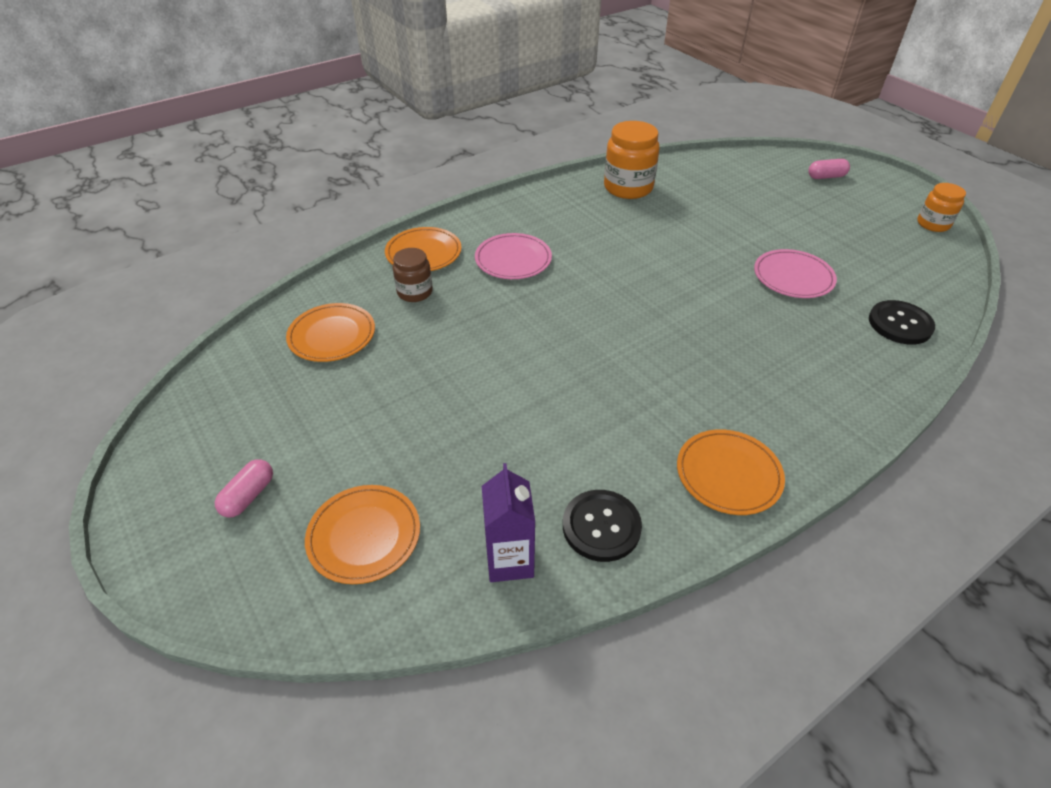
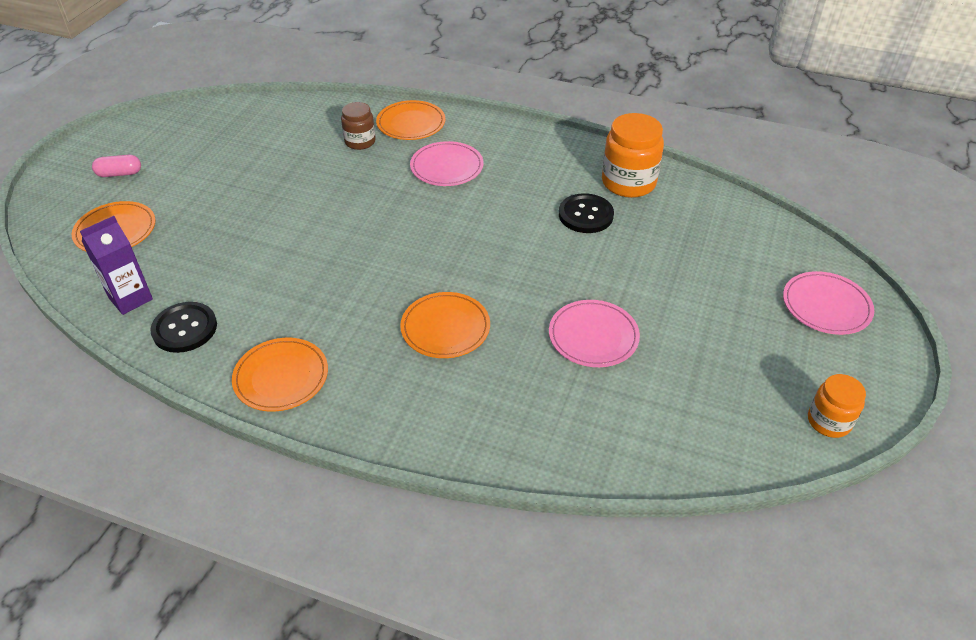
camera: 55 degrees right, 0 degrees up
(332, 335) = (281, 131): orange plate -> orange plate (445, 328)
(826, 177) = (826, 306): pink capsule -> pink plate
(900, 324) = (589, 436): black button -> black button (585, 215)

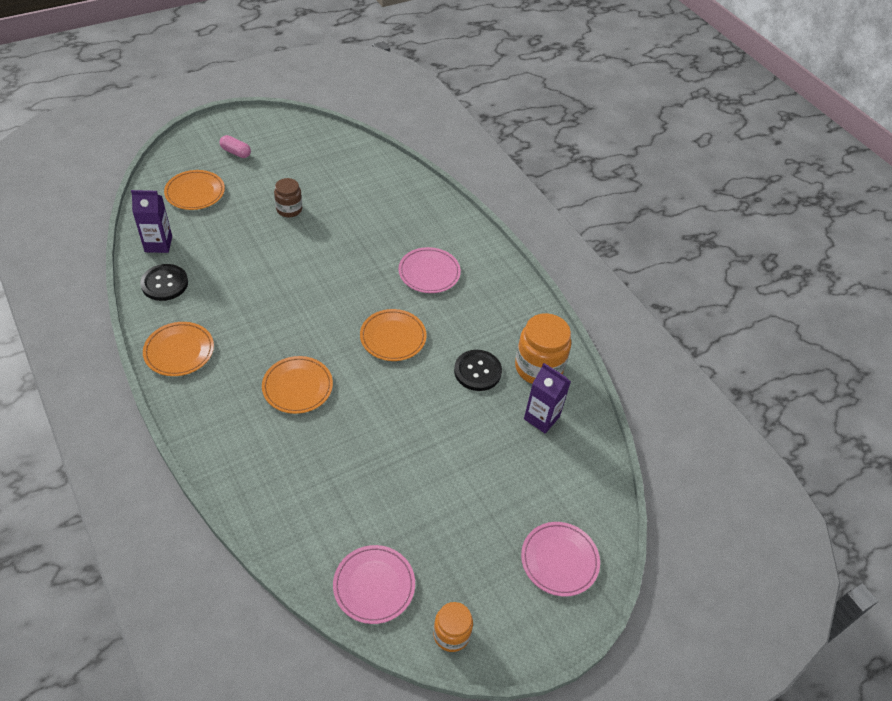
camera: 35 degrees right, 5 degrees up
(360, 141) = (396, 217): brown jar -> brown jar (289, 209)
(411, 123) = (444, 223): orange plate -> orange plate (393, 337)
(593, 336) = (376, 459): pink plate -> pink plate (374, 585)
(678, 216) = (541, 418): none -> purple carton

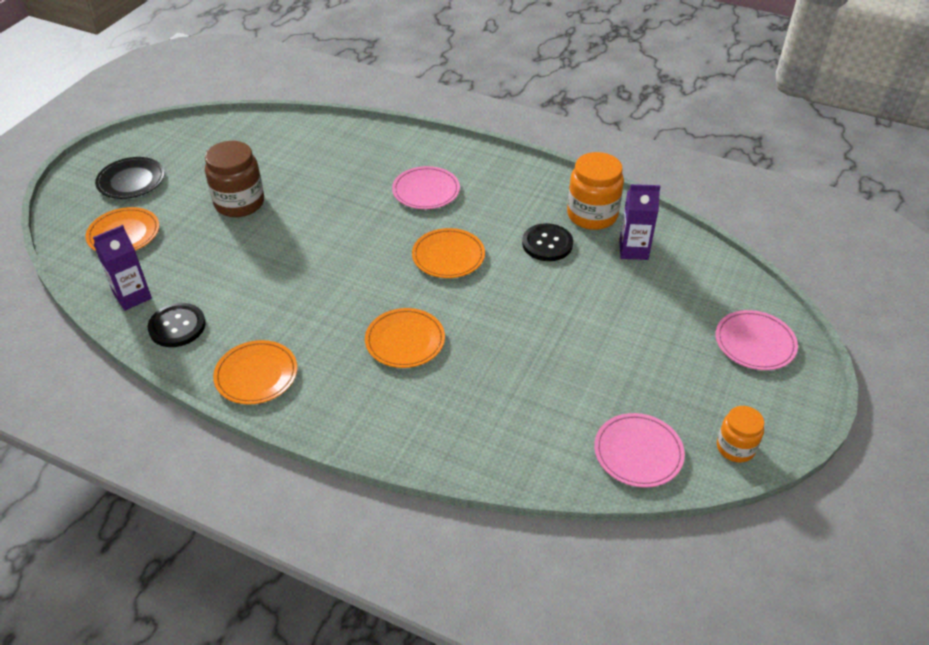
camera: 30 degrees left, 5 degrees down
(236, 152) = (131, 181): pink capsule -> black plate
(289, 209) = (239, 203): brown jar -> brown jar, size x1.66

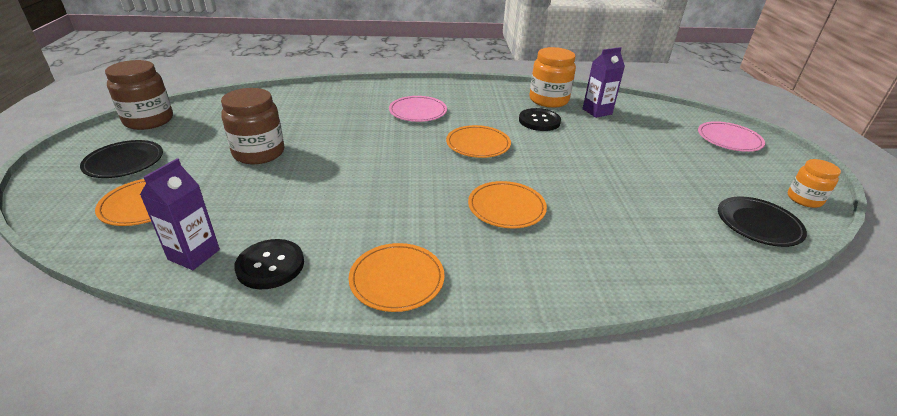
camera: 30 degrees left, 10 degrees down
(173, 132) = (149, 120): none -> brown jar
(638, 452) = (758, 224): pink plate -> black plate

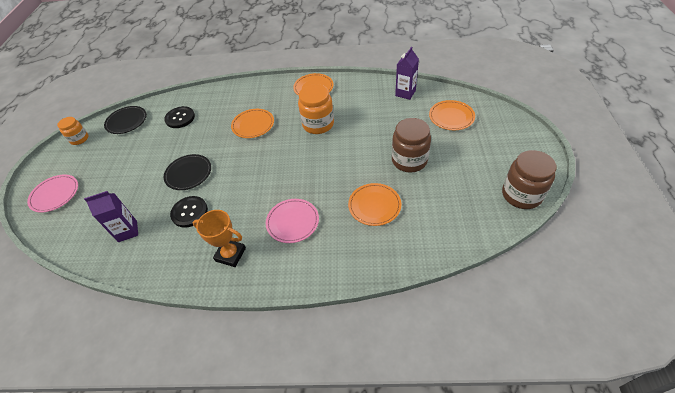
camera: 170 degrees left, 15 degrees up
(124, 162) = (494, 147): black plate -> black plate (188, 173)
(270, 265) = (369, 90): black button -> black button (180, 118)
(476, 96) = (230, 254): none -> orange trophy
(478, 144) = (252, 178): orange plate -> orange plate (374, 205)
(548, 100) = (160, 251): orange jar -> orange jar (318, 124)

